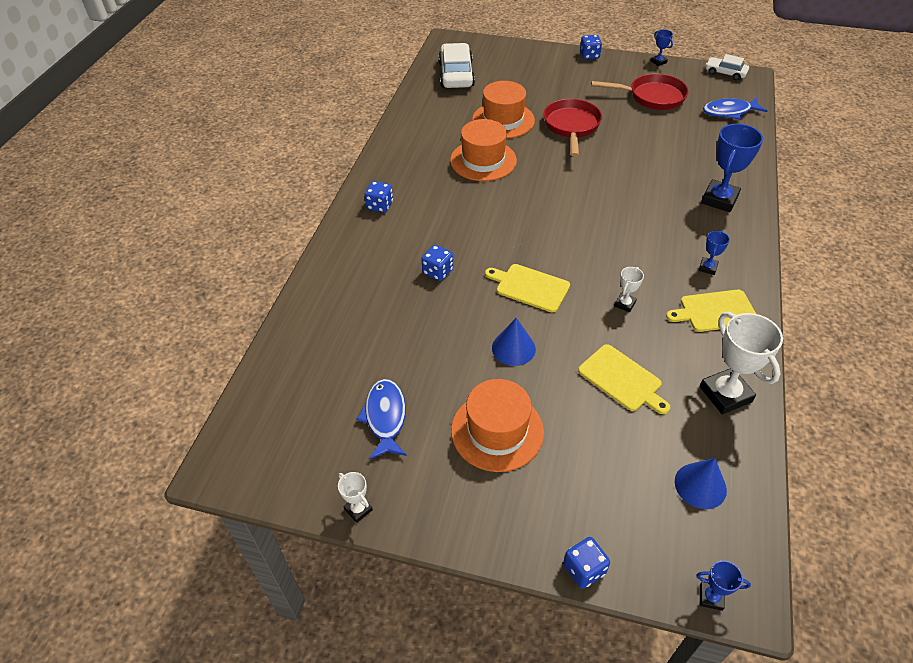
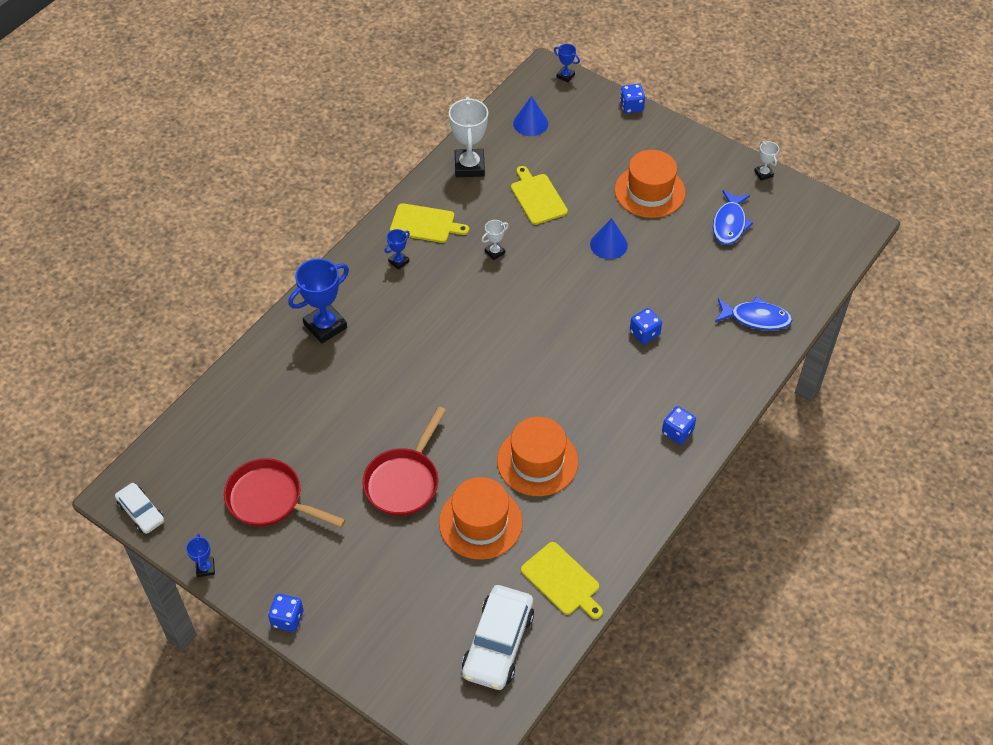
camera: 160 degrees left, 5 degrees up
(530, 287) = (567, 292): yellow cutting board -> yellow cutting board (562, 581)
(729, 112) = (202, 440): blue fish -> blue fish (756, 318)

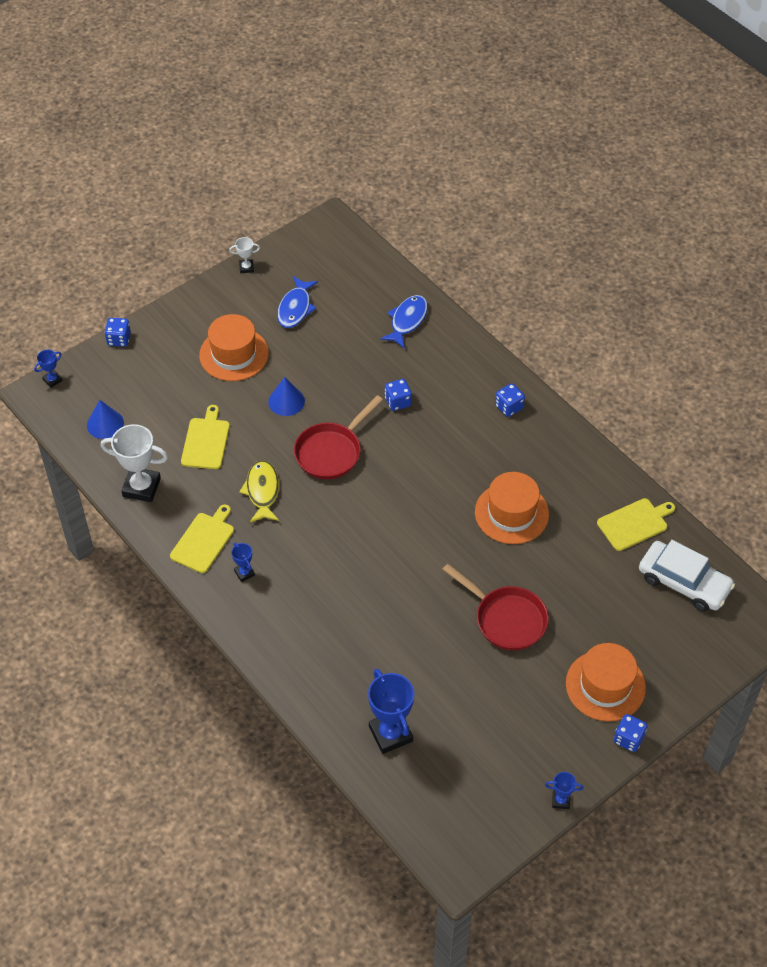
camera: 75 degrees left, 0 degrees up
(141, 512) = (484, 851): white car -> none
(270, 500) = (498, 733): red pan -> red pan (331, 452)
(325, 326) = (304, 652): blue trophy -> blue trophy (390, 734)
(480, 522) = (564, 569): orange hat -> orange hat (605, 685)
(495, 252) = (262, 491): white trophy -> yellow fish
(537, 197) = (206, 441): yellow cutting board -> yellow cutting board turned 105 degrees clockwise
(729, 224) = (295, 308): blue fish -> blue fish turned 75 degrees clockwise

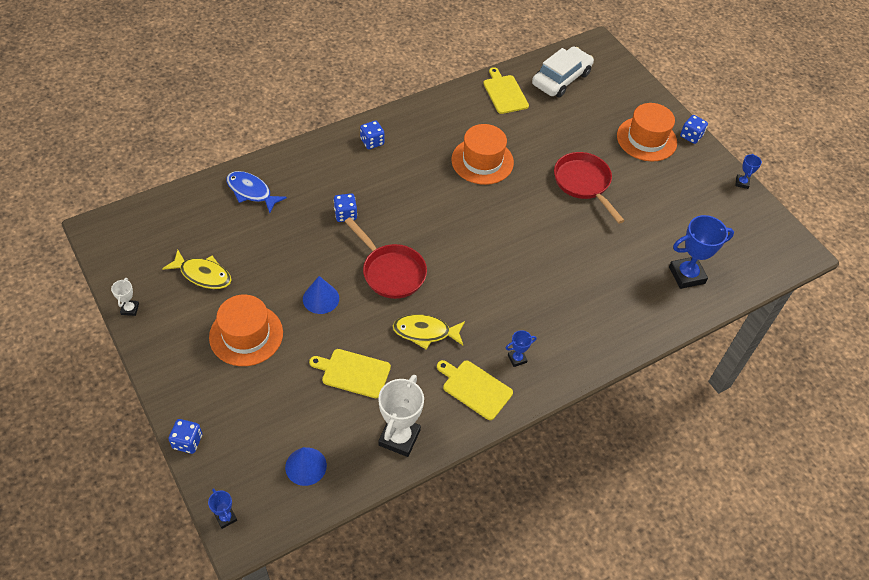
camera: 85 degrees left, 0 degrees up
(295, 308) = (203, 274): blue fish -> yellow fish
(506, 619) = (584, 184): red pan -> red pan turned 75 degrees counterclockwise

